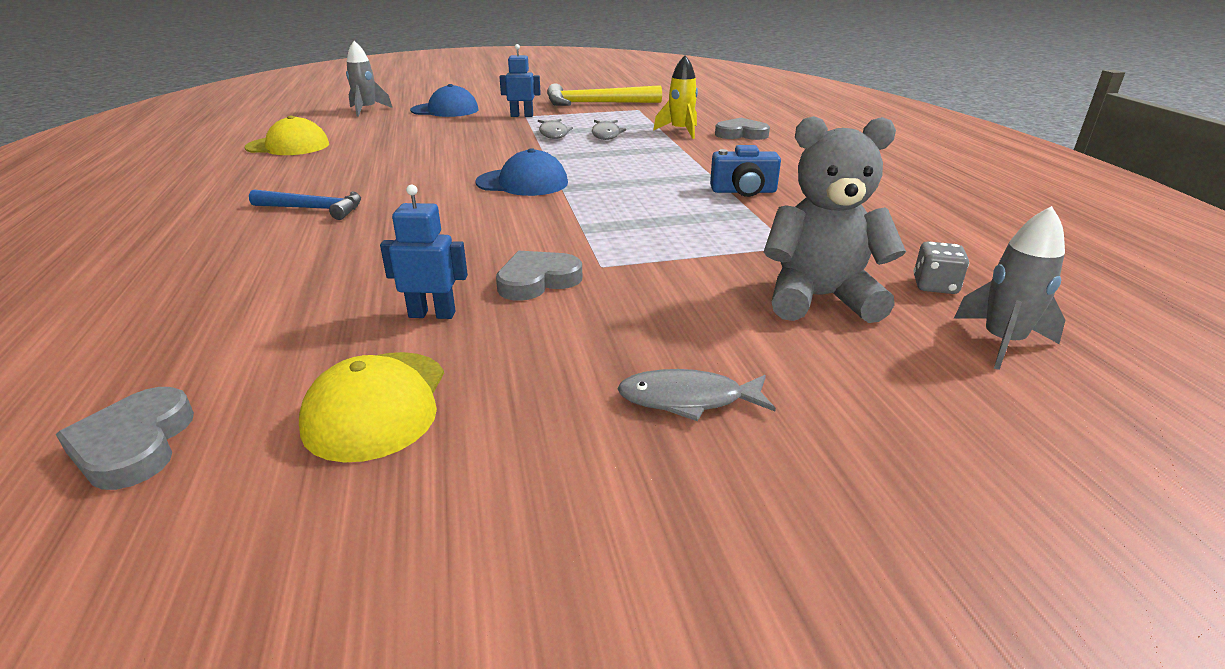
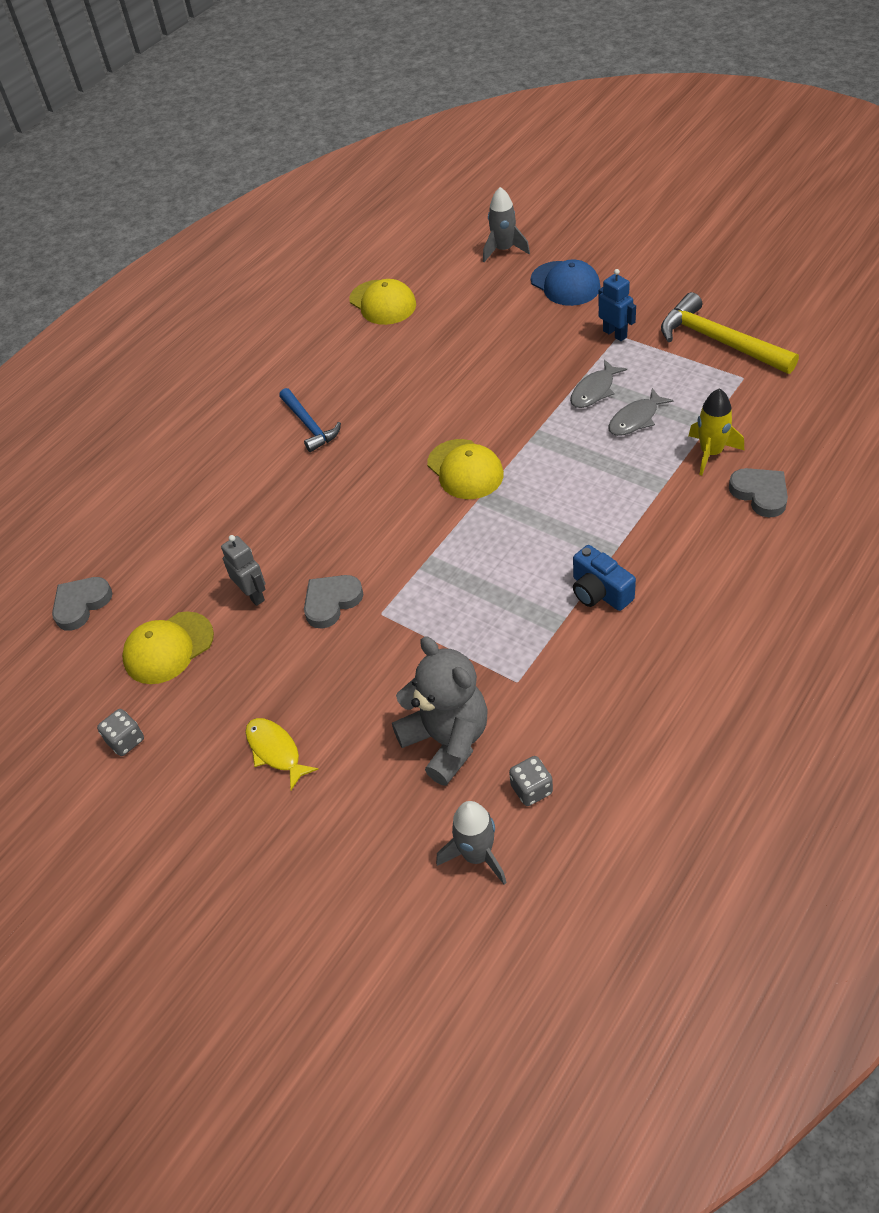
camera: 55 degrees right, 20 degrees up
(432, 314) = (253, 594): blue robot -> grey robot
(455, 529) = (126, 741): none -> grey dice
(522, 183) = (465, 469): blue cap -> yellow cap
(537, 281) = (331, 602): grey heart -> grey heart turned 60 degrees counterclockwise
(688, 399) = (276, 751): grey fish -> yellow fish

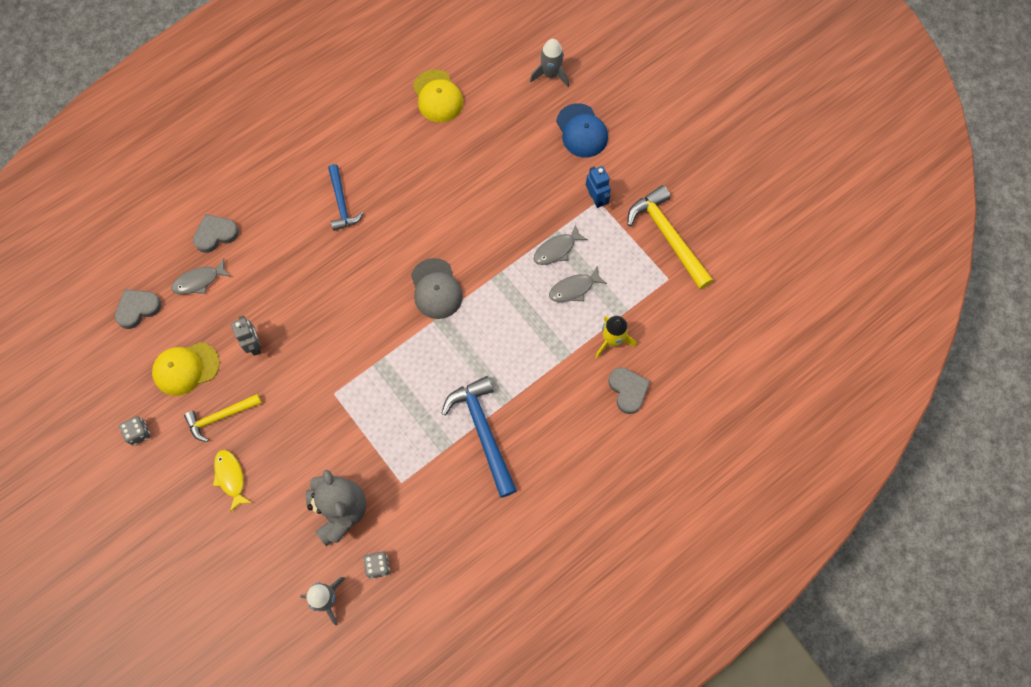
camera: 10 degrees right, 20 degrees up
(154, 552) = (199, 281): none -> grey fish
(235, 686) = (220, 417): none -> yellow hammer
(331, 602) = (304, 371): grey heart -> grey heart (215, 234)
(465, 469) = (436, 289): yellow cap -> grey cap
(599, 592) = (483, 431): blue camera -> blue hammer

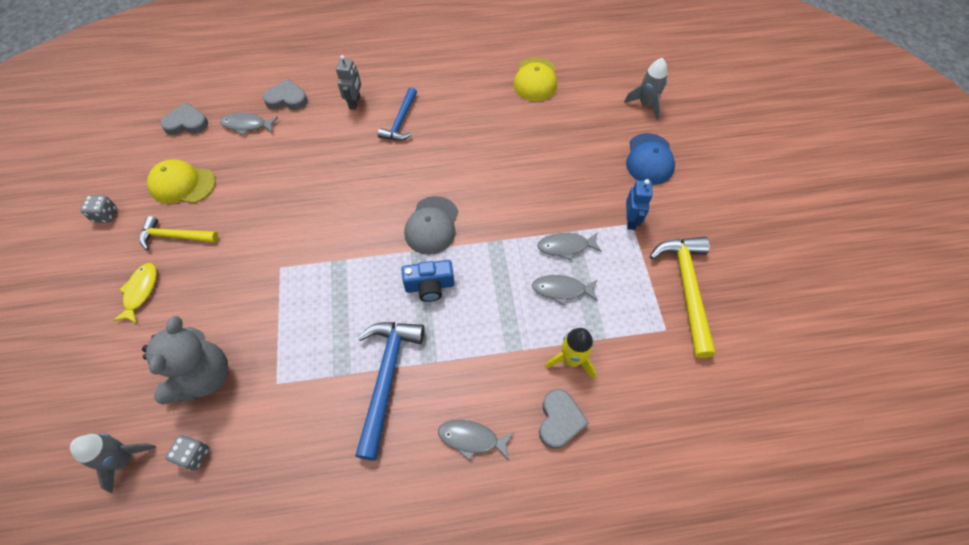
camera: 30 degrees right, 10 degrees down
(254, 345) = (248, 193): grey robot -> grey robot (355, 102)
(468, 342) = (429, 286): none -> blue camera
(573, 439) = (472, 439): none -> grey fish

